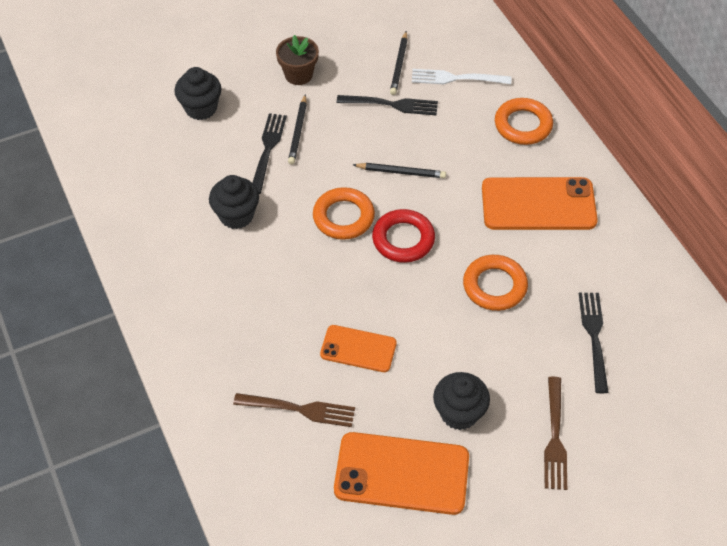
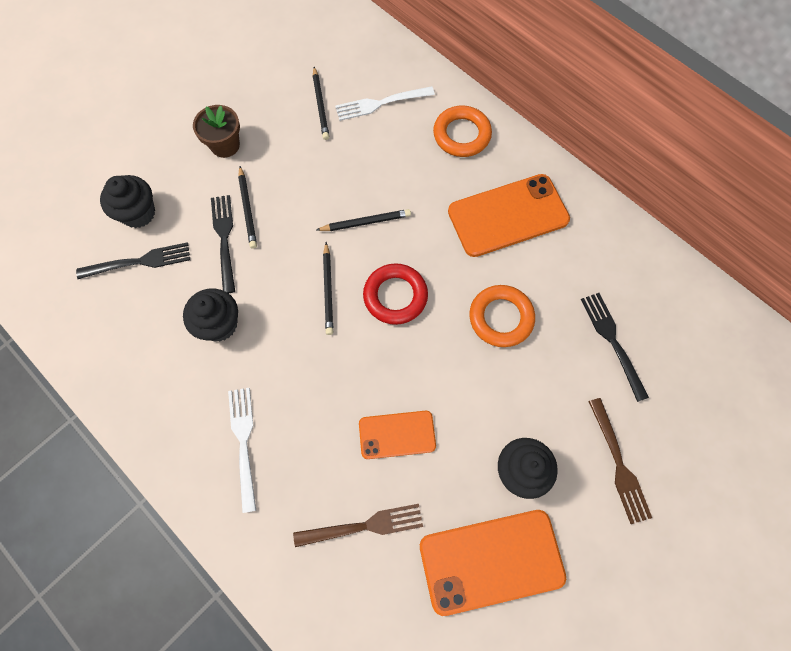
camera: 20 degrees left, 15 degrees up
(221, 313) = (244, 443): none -> white fork
(343, 217) = (328, 290): orange ring -> black pencil
(391, 105) = (329, 151): black fork -> black fork (139, 262)

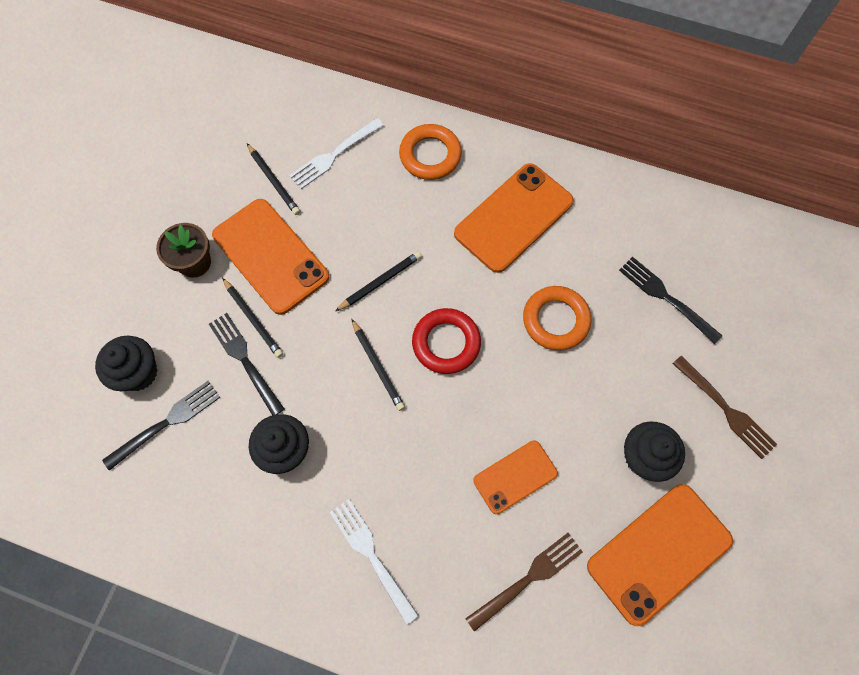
camera: 25 degrees left, 0 degrees up
(287, 164) = (270, 256): none -> orange phone

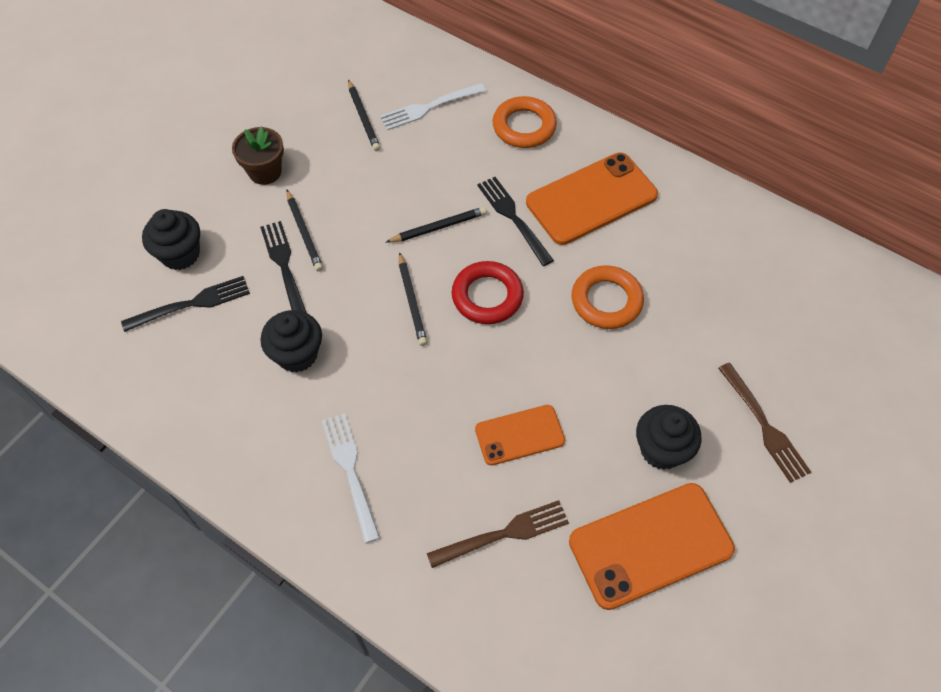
camera: 15 degrees right, 10 degrees down
(270, 256) = (339, 181): orange phone -> none
(666, 298) = (730, 306): black fork -> black fork (513, 218)

